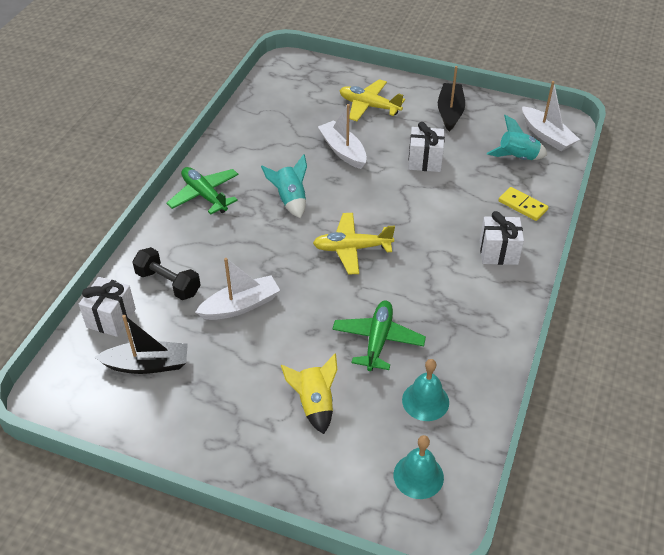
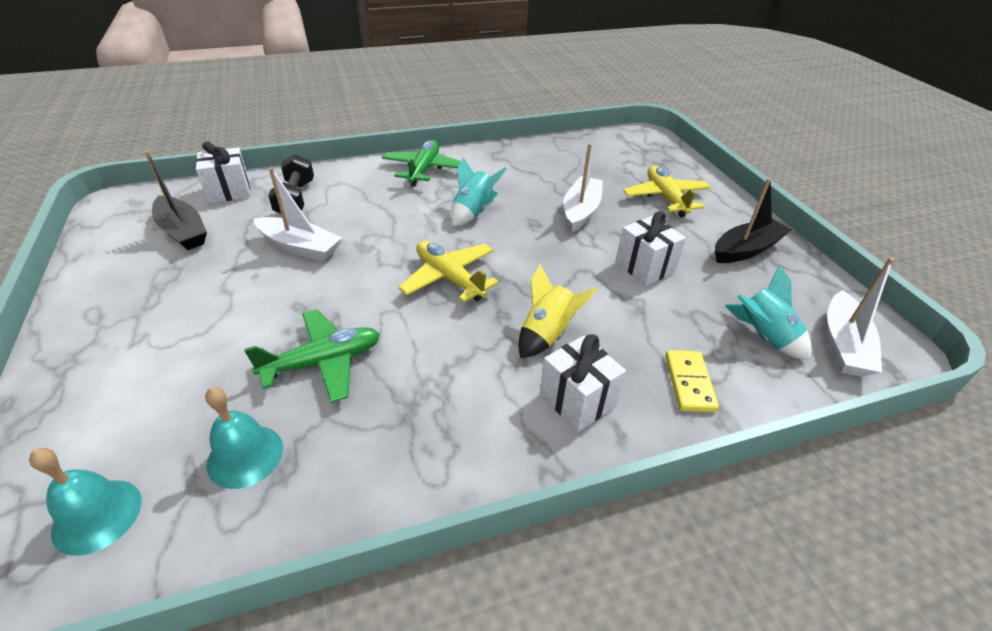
camera: 50 degrees right, 5 degrees down
(314, 404) = (186, 358): yellow rocket -> yellow rocket (547, 334)

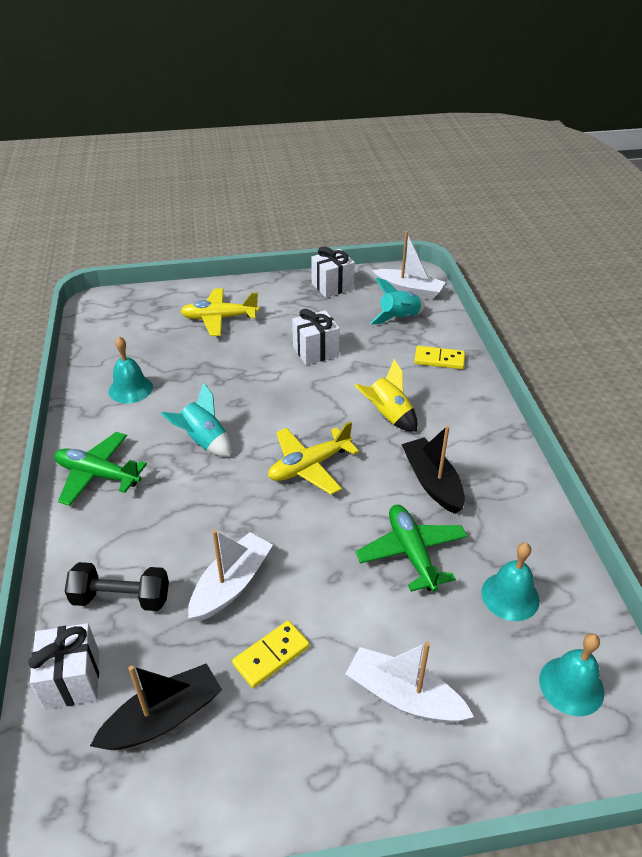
camera: 80 degrees left, 0 degrees up
(220, 276) = (271, 655): none -> yellow domino
(533, 167) = (130, 389): none -> turquoise bell
(577, 400) = (454, 411): white gift -> white gift (332, 286)
(581, 211) = (224, 370): white boat -> white boat (404, 696)
(746, 249) = (304, 298): black boat -> black boat (432, 482)

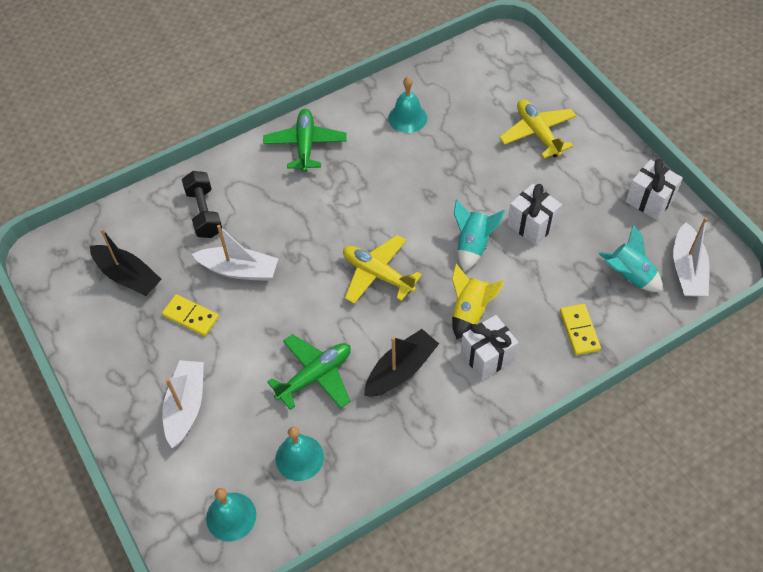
camera: 70 degrees right, 15 degrees up
(72, 679) = (138, 218): white gift -> white gift (487, 356)
(203, 441) = (371, 192): turquoise rocket -> turquoise rocket (472, 245)

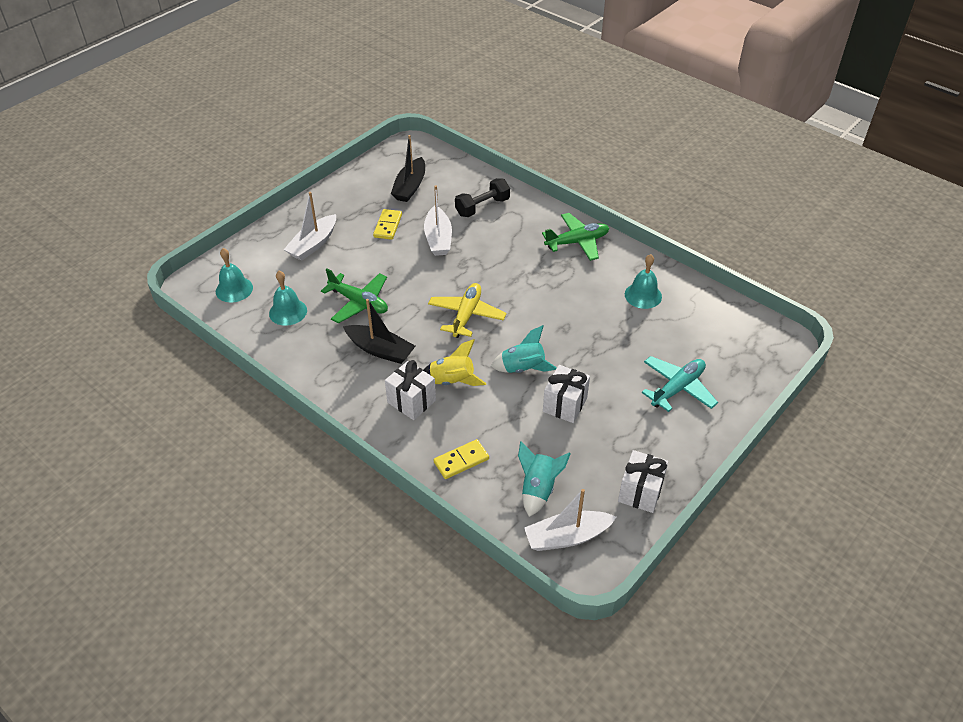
camera: 70 degrees right, 10 degrees down
(186, 406) = (313, 244): white boat -> white boat turned 135 degrees clockwise
(537, 133) = (677, 388): yellow plane -> turquoise plane

